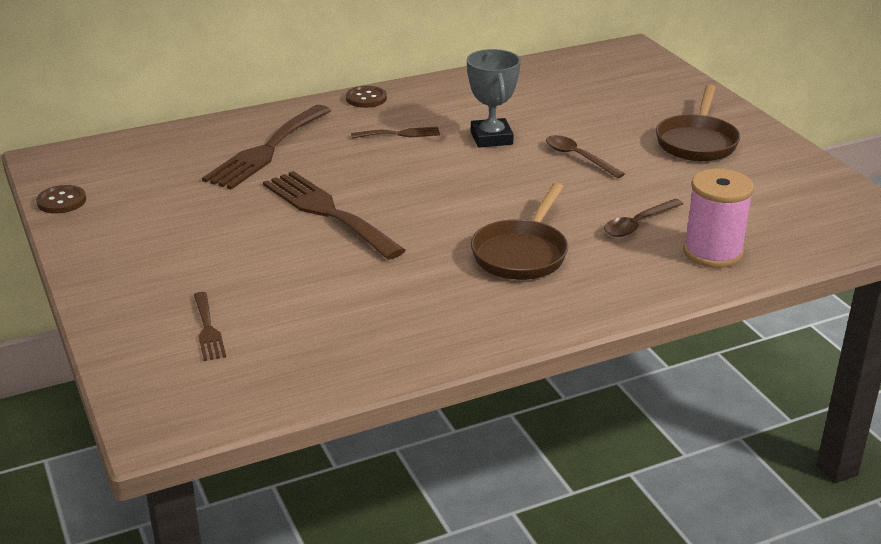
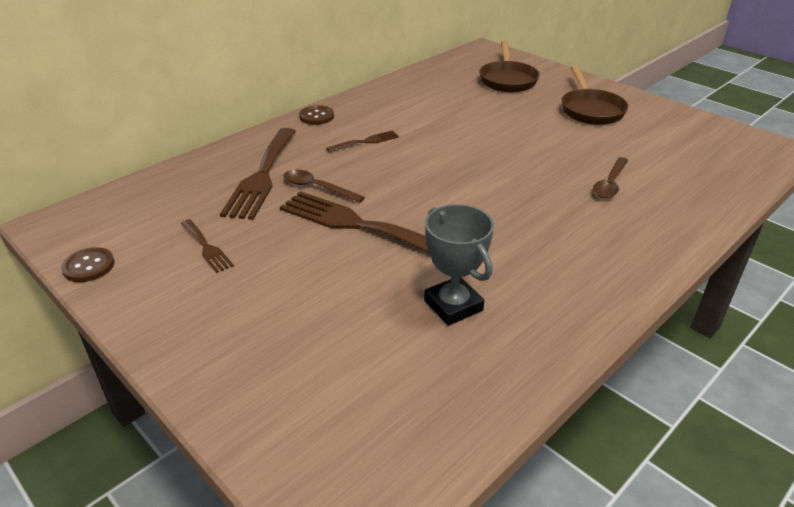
camera: 20 degrees left, 5 degrees up
(208, 329) = (326, 379): brown fork -> brown fork (207, 247)
(491, 138) = (441, 132): grey trophy -> grey trophy (453, 305)
(522, 253) = (546, 229): brown pan -> brown pan (507, 80)
(578, 157) = (518, 137): brown spoon -> brown spoon (317, 188)
(713, 252) = (684, 196): pink spool -> none

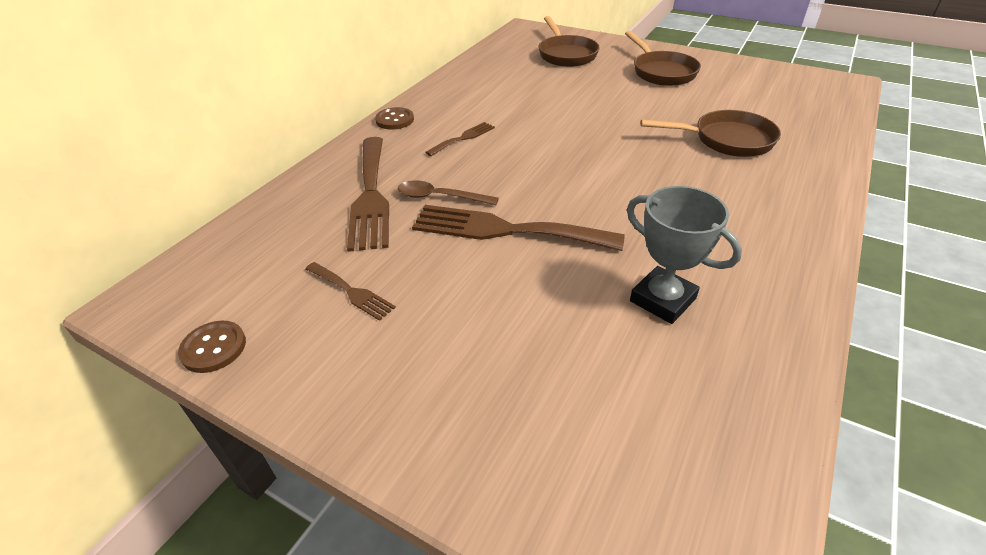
camera: 15 degrees left, 5 degrees up
(610, 183) = (726, 140): brown spoon -> brown pan

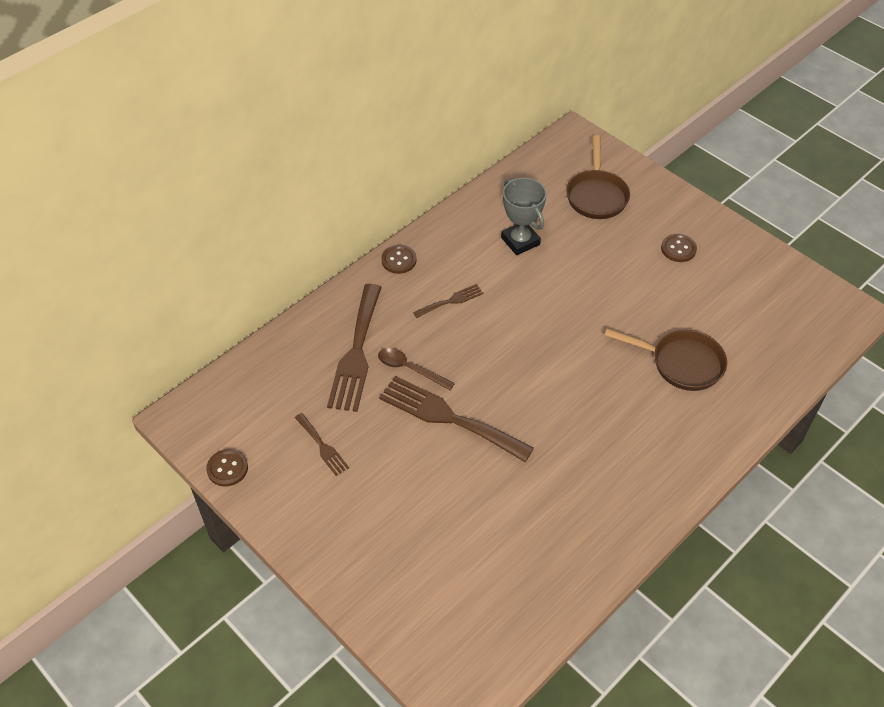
camera: 15 degrees right, 10 degrees up
(661, 72) = (678, 249): brown pan -> brown button
(662, 300) = (533, 512): grey trophy -> grey trophy (520, 241)

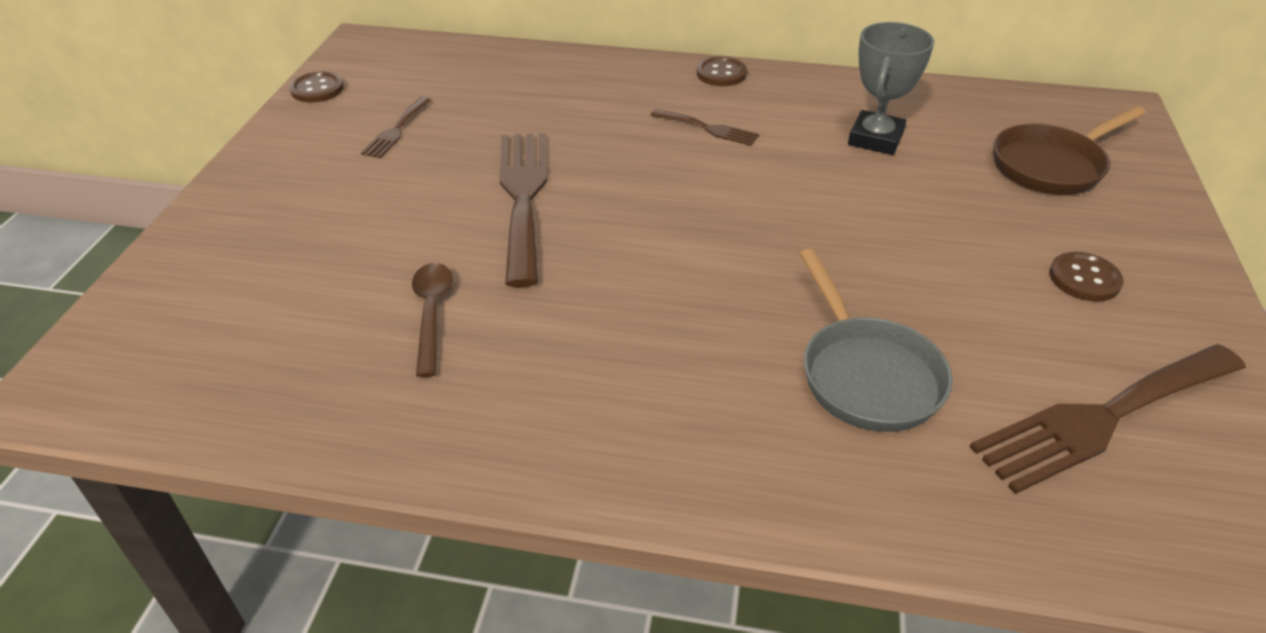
camera: 55 degrees right, 10 degrees down
(356, 353) = (553, 100): brown fork -> brown fork (1103, 418)
(410, 369) = (569, 141): brown spoon -> brown spoon (431, 314)
(681, 363) = (866, 374): brown pan -> grey pan

